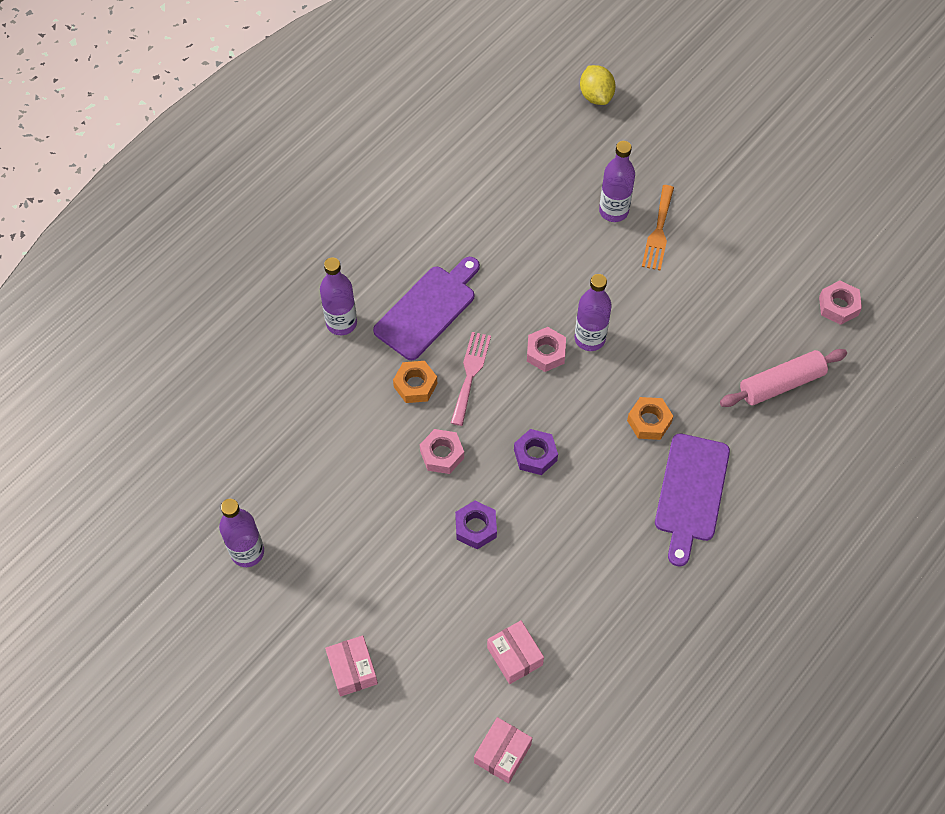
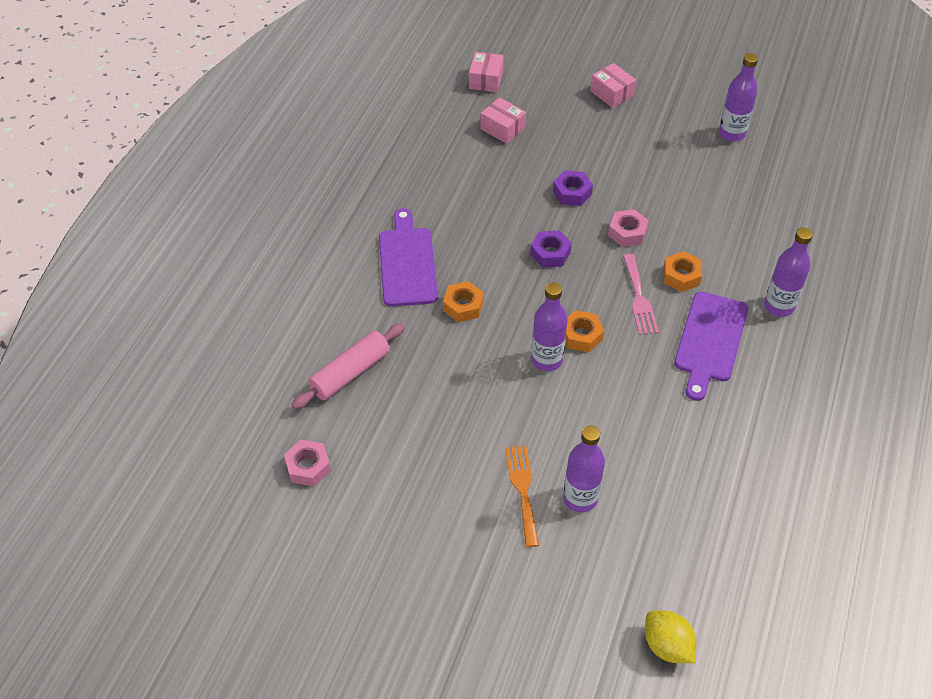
camera: 160 degrees right, 10 degrees down
(545, 353) = (581, 335): pink nut -> orange nut

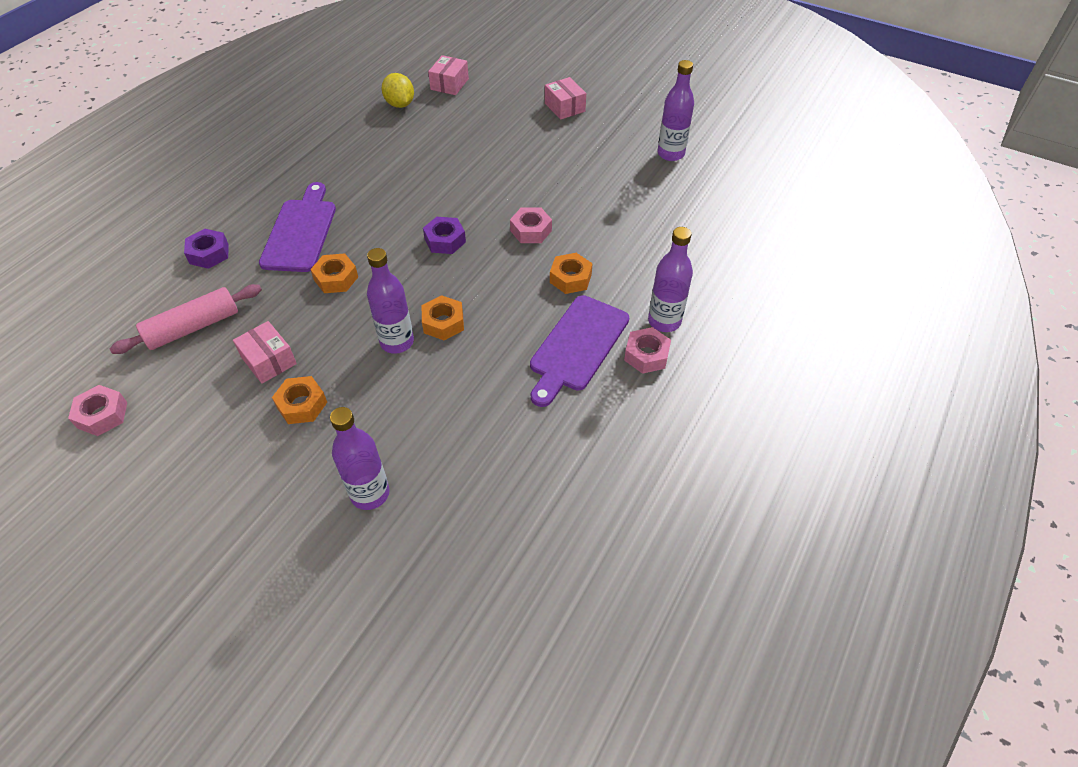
camera: 10 degrees right, 0 degrees up
(486, 430) = (302, 405): none -> orange nut
(502, 128) = (447, 125): pink box -> pink box (269, 360)
(522, 490) = (312, 474): orange fork -> none
(572, 193) = (490, 188): purple nut -> purple nut (209, 254)
(639, 298) = (518, 294): pink fork -> none
(667, 646) = (397, 688): yellow lemon -> yellow lemon (400, 104)
(773, 340) = (646, 355): none -> pink nut

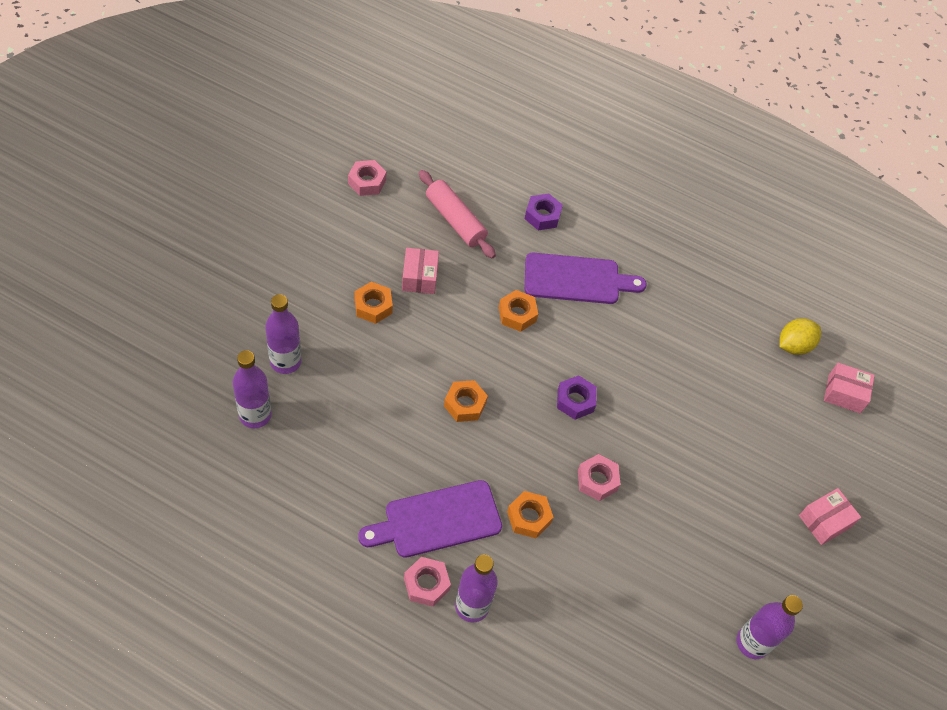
camera: 80 degrees right, 5 degrees up
(269, 360) = (419, 277): pink box -> pink box turned 45 degrees counterclockwise
(397, 342) = (441, 368): purple bottle -> purple bottle (255, 415)
(577, 346) = (437, 520): purple cutting board -> purple cutting board turned 45 degrees counterclockwise

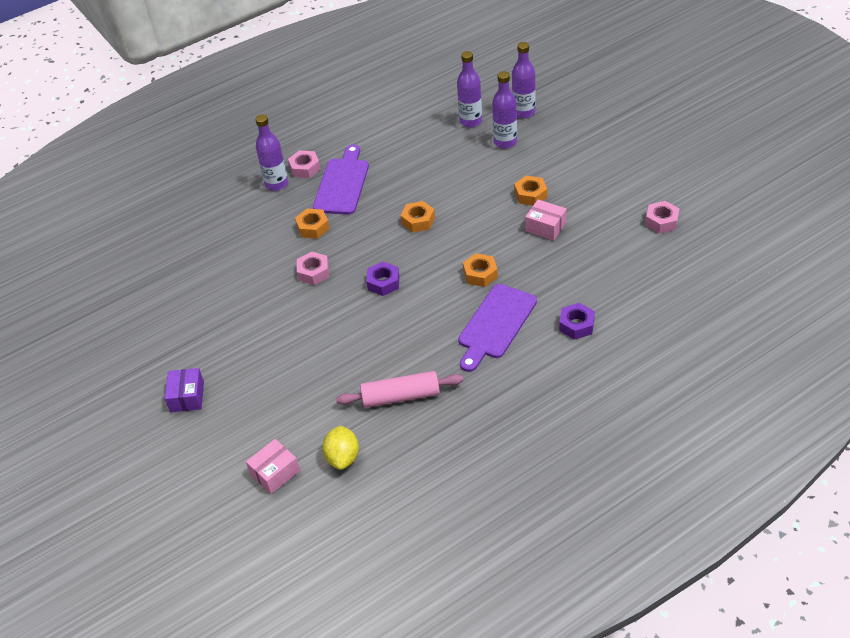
camera: 130 degrees right, 10 degrees down
(455, 220) = (596, 265): pink rolling pin -> pink rolling pin (400, 396)
(752, 643) = (147, 311): purple bottle -> purple bottle (524, 112)
(824, 521) = (187, 397): pink box -> purple box

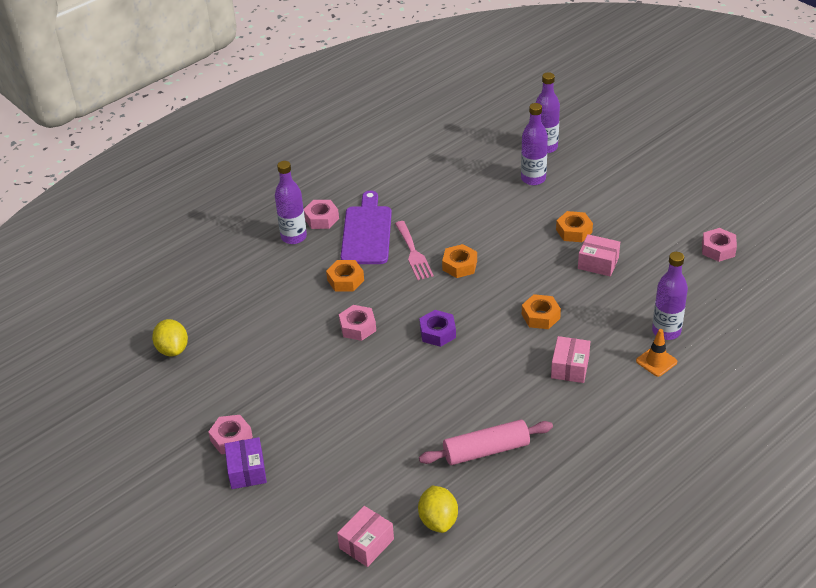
camera: 10 degrees left, 5 degrees down
(148, 281) = (173, 349): none -> yellow lemon
(180, 366) = (231, 439): none -> pink nut
(379, 206) = (413, 253): none -> pink fork
(470, 121) = (491, 159): purple bottle -> purple bottle (666, 331)
(495, 324) = (570, 367): purple cutting board -> pink box
(576, 325) = (656, 361): purple nut -> orange traffic cone

